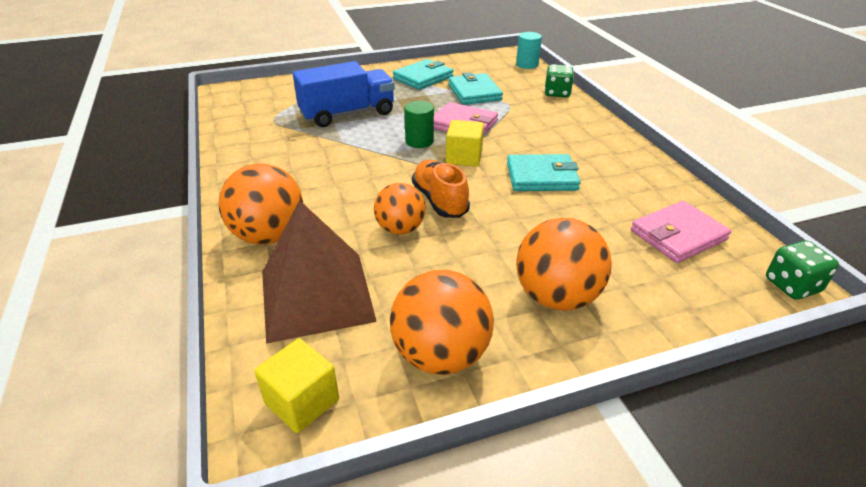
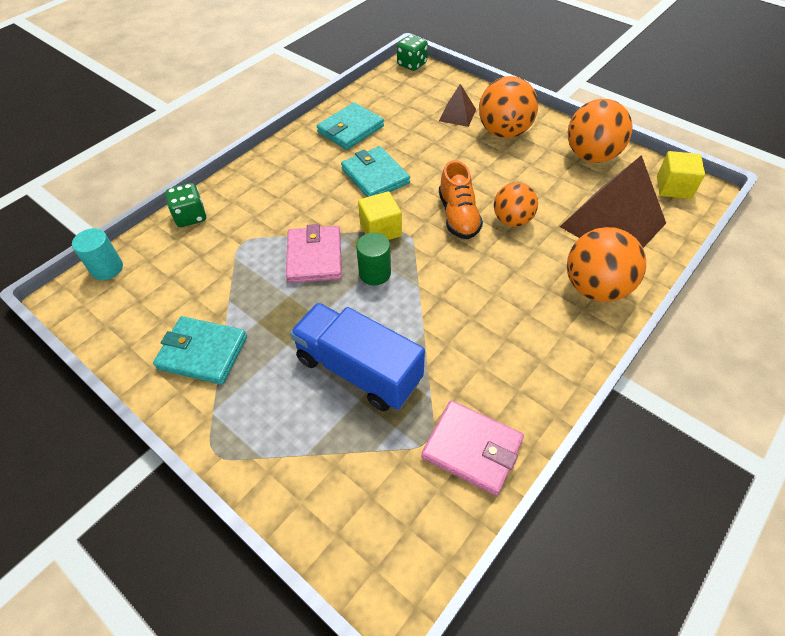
camera: 120 degrees left, 15 degrees up
(440, 200) = (458, 216): orange shoe -> orange shoe turned 45 degrees counterclockwise
(474, 92) = (225, 282): turquoise wallet -> turquoise wallet (350, 129)
(624, 273) = (457, 115): none -> brown pyramid
(678, 235) = (398, 104): pink wallet -> pink wallet (472, 449)

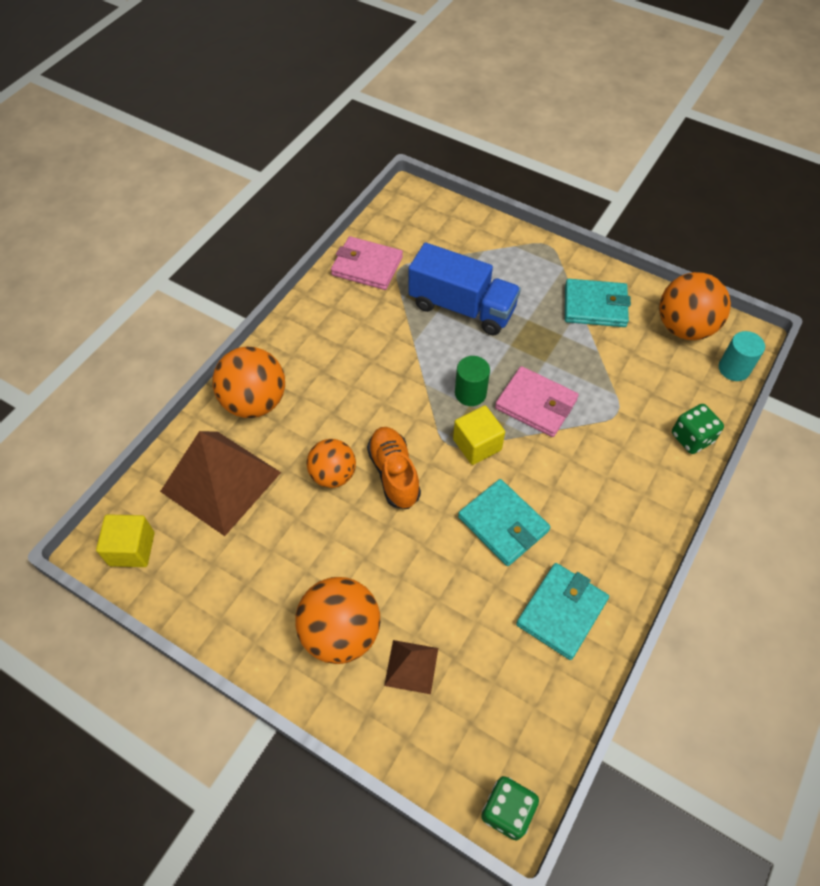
camera: 170 degrees right, 5 degrees up
(314, 257) = (536, 404): pink wallet -> pink wallet turned 45 degrees counterclockwise
(591, 156) = (224, 596): orange ball -> orange ball (684, 327)

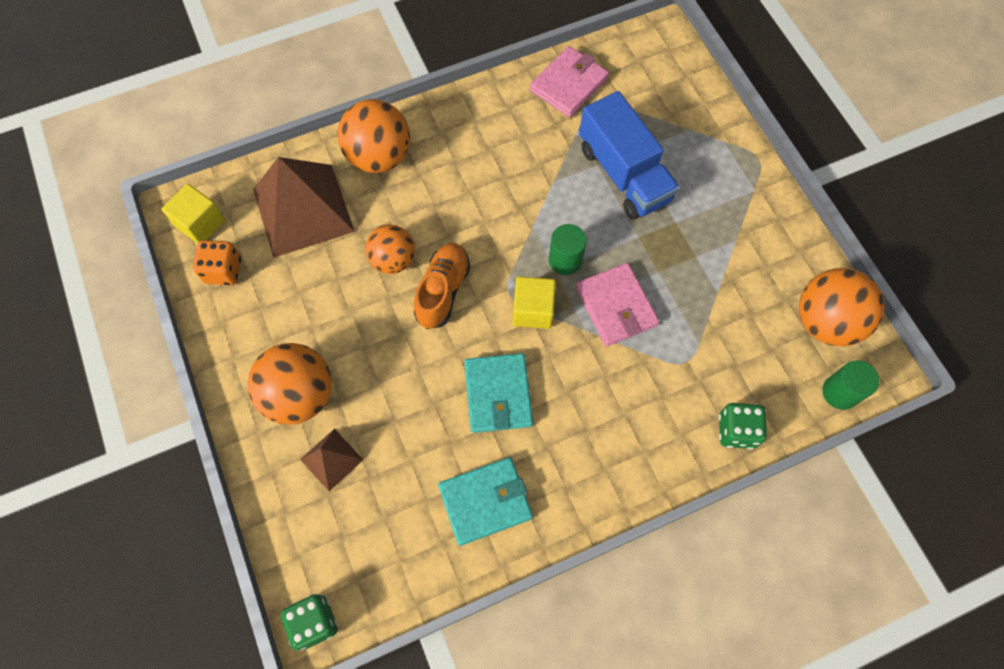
camera: 35 degrees right, 10 degrees up
(186, 575) = (223, 271): none -> orange dice
(367, 266) = (569, 84): pink wallet -> pink wallet turned 75 degrees clockwise
(595, 306) = (753, 247): turquoise wallet -> none
(733, 369) = (840, 392): turquoise cylinder -> green cylinder

